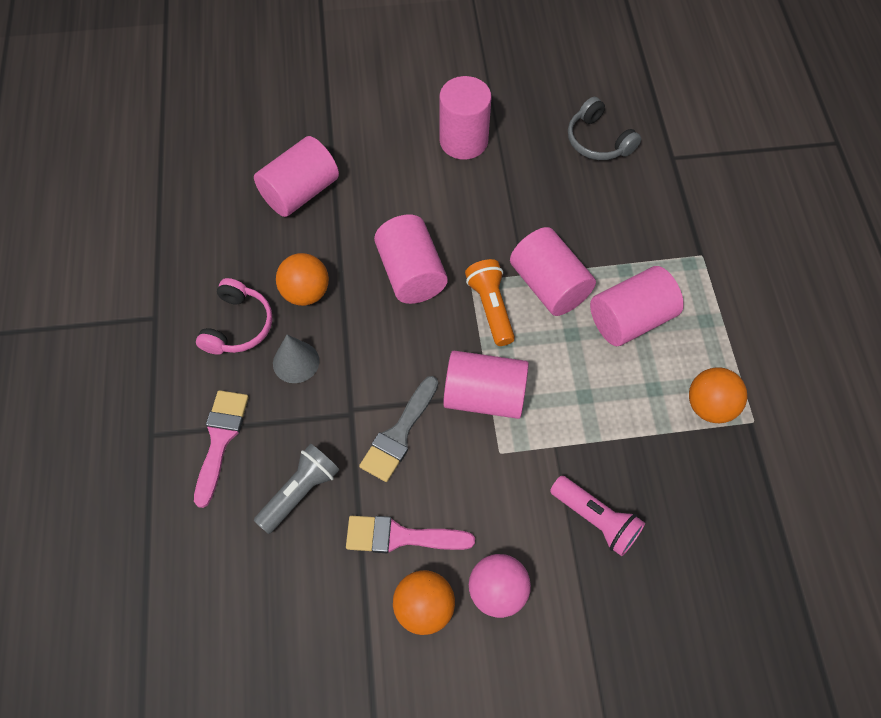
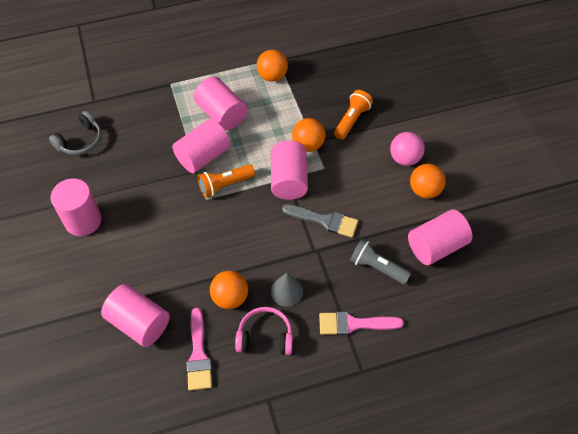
camera: 100 degrees left, 5 degrees down
(400, 537) = (388, 209): pink brush -> pink brush (198, 355)
(411, 273) = (204, 234): pink cylinder -> pink cylinder (436, 246)
(550, 437) = (308, 145): none -> orange ball
(595, 519) = (352, 120): pink flashlight -> orange flashlight

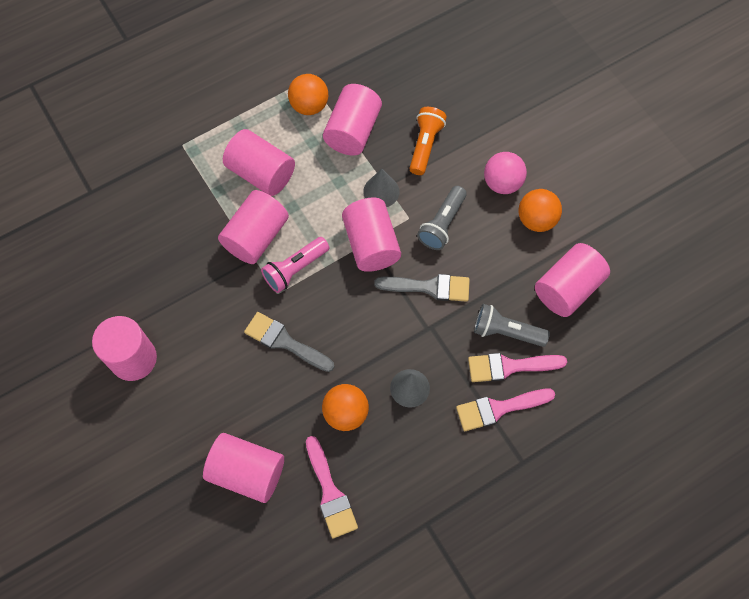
camera: 15 degrees left, 10 degrees up
(80, 141) = (92, 252): grey headphones -> none
(200, 234) = (284, 342): none -> grey brush
(225, 185) = (295, 269): orange flashlight -> pink flashlight
(265, 336) = (401, 450): pink headphones -> none
(299, 99) = (353, 131): none -> pink cylinder
(308, 145) = (381, 191): orange ball -> grey cone
(348, 178) = (442, 224): none -> grey flashlight
(372, 294) = (509, 366): none -> pink brush

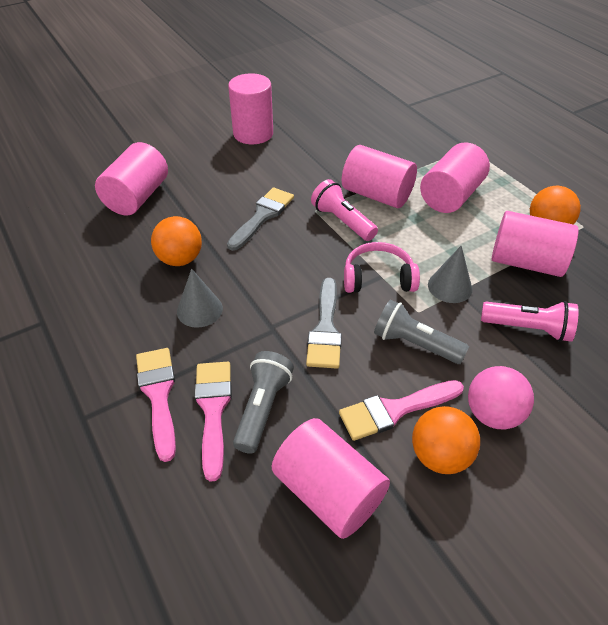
camera: 90 degrees right, 20 degrees down
(330, 492) = (101, 249): pink brush -> pink brush (395, 410)
(371, 244) = (378, 278): pink cylinder -> pink headphones
(425, 145) = (528, 328): orange flashlight -> pink flashlight

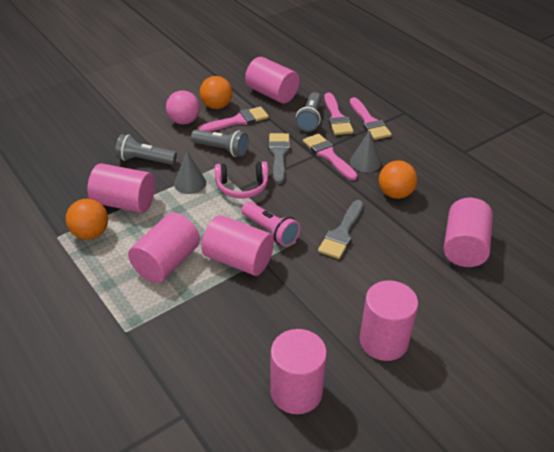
camera: 175 degrees right, 5 degrees down
(251, 325) = (328, 155): none -> pink brush
(328, 111) = (296, 391): none -> pink cylinder
(528, 328) = (145, 160): pink flashlight -> grey flashlight

